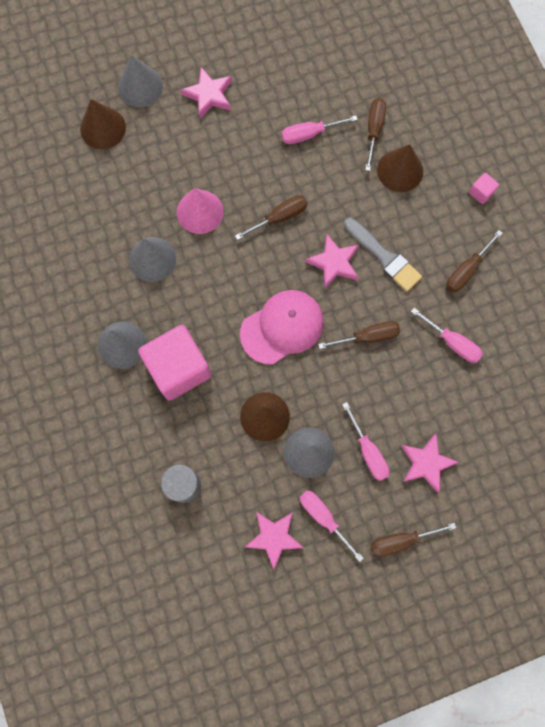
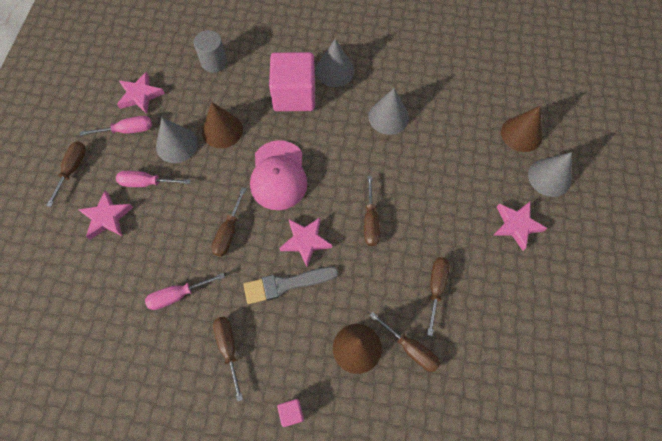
camera: 120 degrees right, 10 degrees down
(200, 211) = (409, 166): pink cone -> none
(309, 134) = (436, 288): pink screwdriver -> brown screwdriver

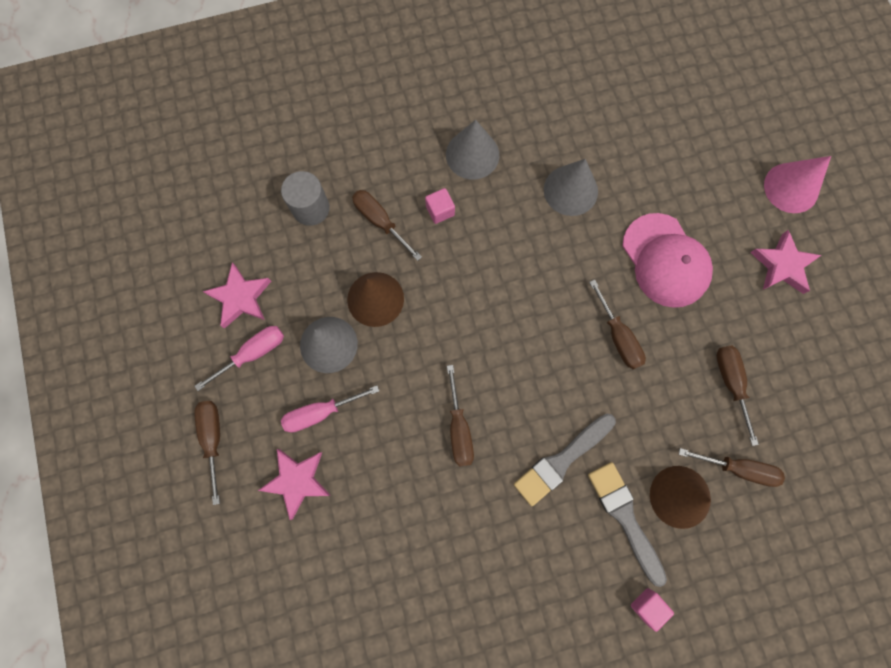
camera: 25 degrees left, 10 degrees up
(178, 295) = (443, 535): pink screwdriver -> none
(228, 348) = (538, 569): brown screwdriver -> brown screwdriver (380, 222)
(278, 175) = (478, 327): pink cap -> pink cap (665, 260)
(294, 95) = (440, 211): pink cube -> pink cube, size x0.40
(305, 241) = (556, 397): pink star -> none
(309, 343) = (625, 517): none -> grey brush
(521, 134) = (735, 145): brown cone -> none
(549, 177) = (791, 187): grey cone -> pink cone

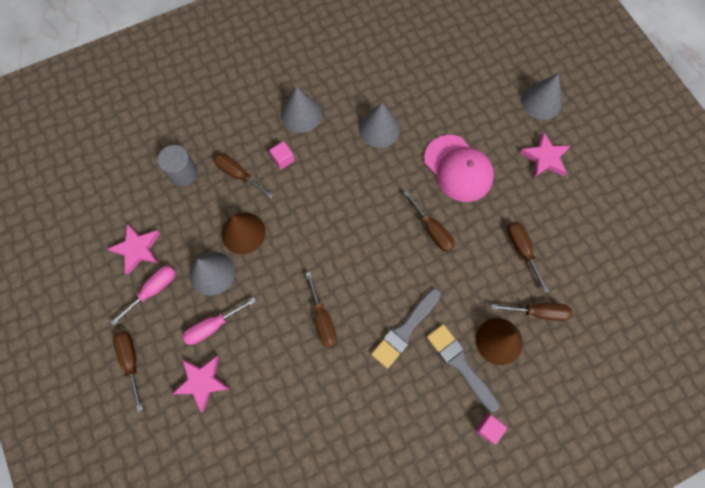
camera: 10 degrees left, 5 degrees down
(791, 187) = (541, 101): pink cone -> grey cone

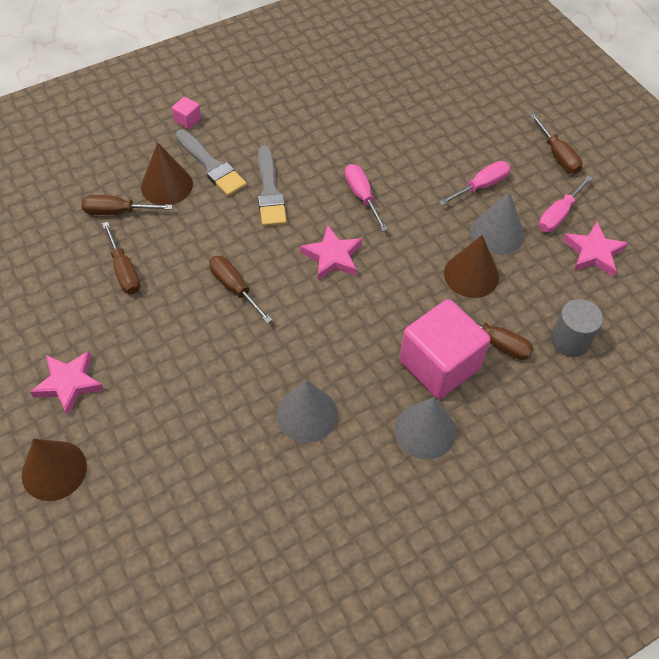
camera: 175 degrees right, 15 degrees down
(202, 382) = (478, 143): pink star -> pink star (332, 257)
(283, 159) = (439, 365): pink cube -> pink cube, size x2.50
(322, 319) = (362, 196): brown screwdriver -> pink screwdriver
(405, 330) = (270, 191): grey brush -> grey brush turned 135 degrees clockwise
(458, 168) = (194, 363): pink cap -> none
(541, 101) = (54, 470): grey cone -> brown cone

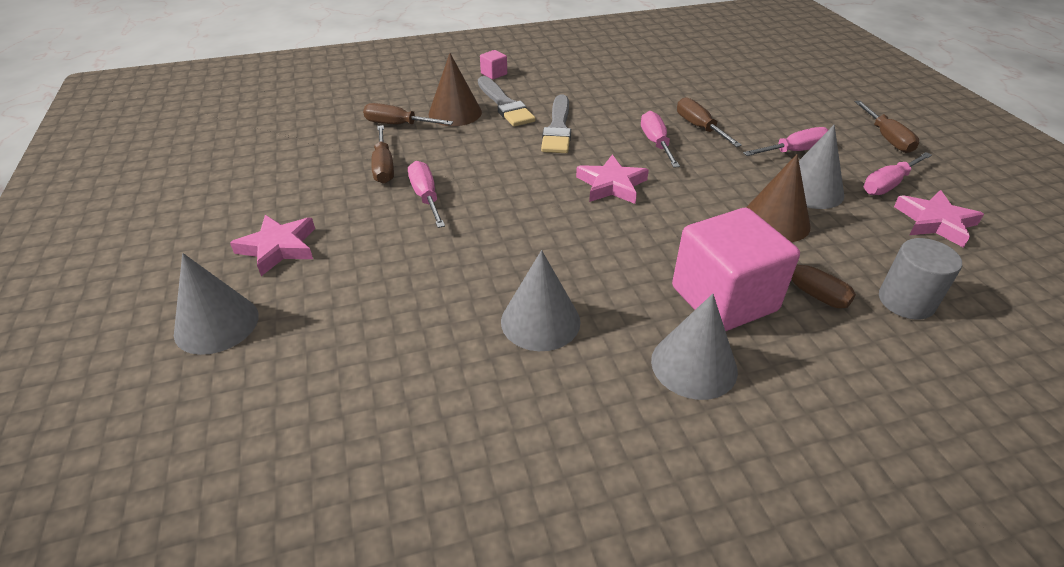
camera: 15 degrees right, 15 degrees down
(54, 470) = (216, 324): brown cone -> grey cone
(175, 301) = (426, 197): none -> pink screwdriver
(234, 288) = (494, 195): brown screwdriver -> brown screwdriver (699, 127)

